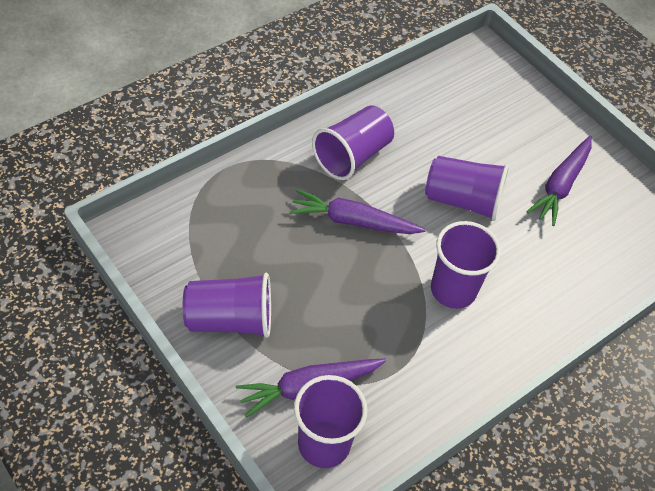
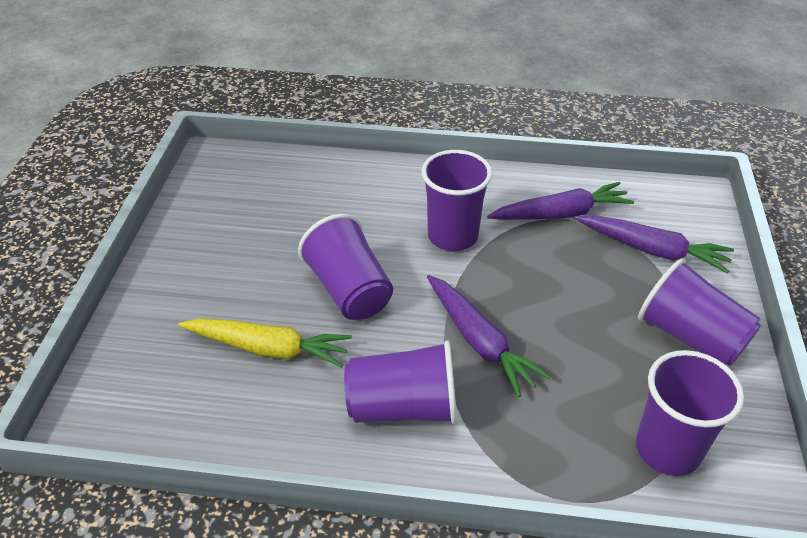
camera: 130 degrees left, 10 degrees down
(324, 444) = (670, 214): purple cup -> purple cup (667, 449)
(455, 137) = (268, 349): none -> yellow carrot
(560, 185) = (244, 244): purple carrot -> purple carrot (561, 214)

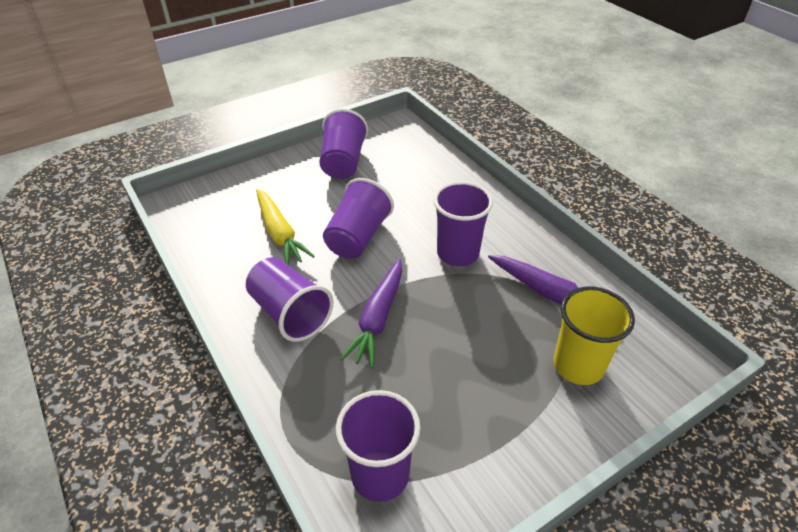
camera: 50 degrees right, 0 degrees up
(652, 250) = (578, 365): purple carrot -> yellow cup
(690, 336) = (510, 436): purple cup -> purple cup (343, 162)

